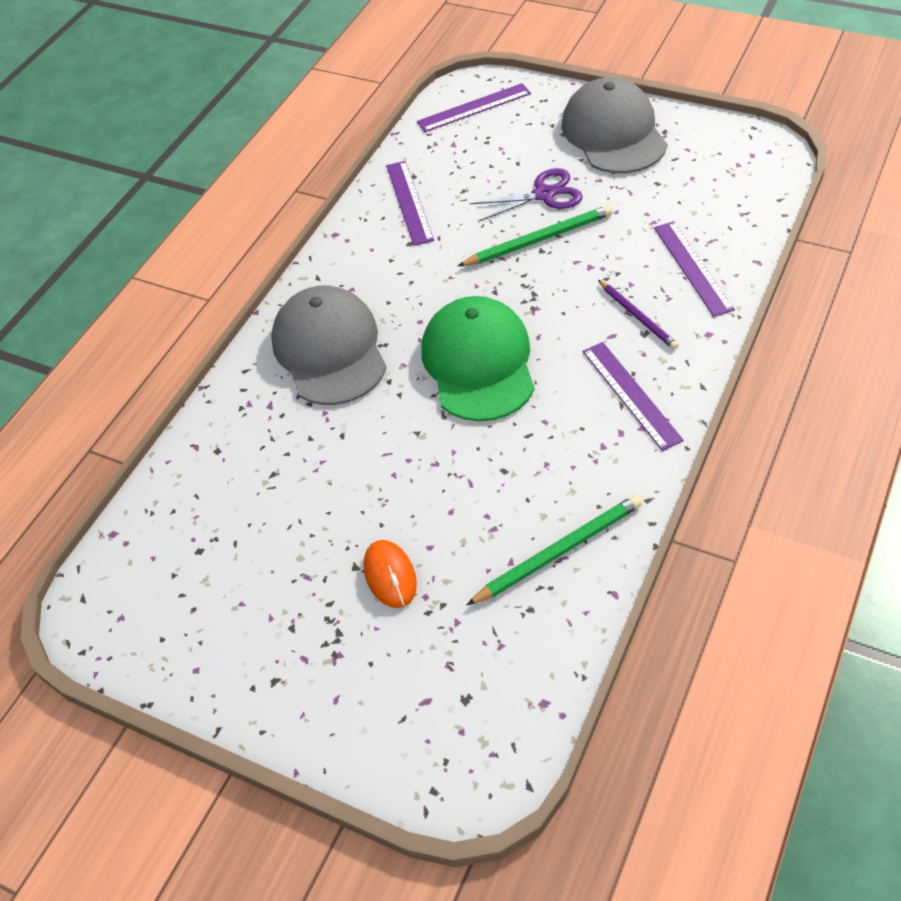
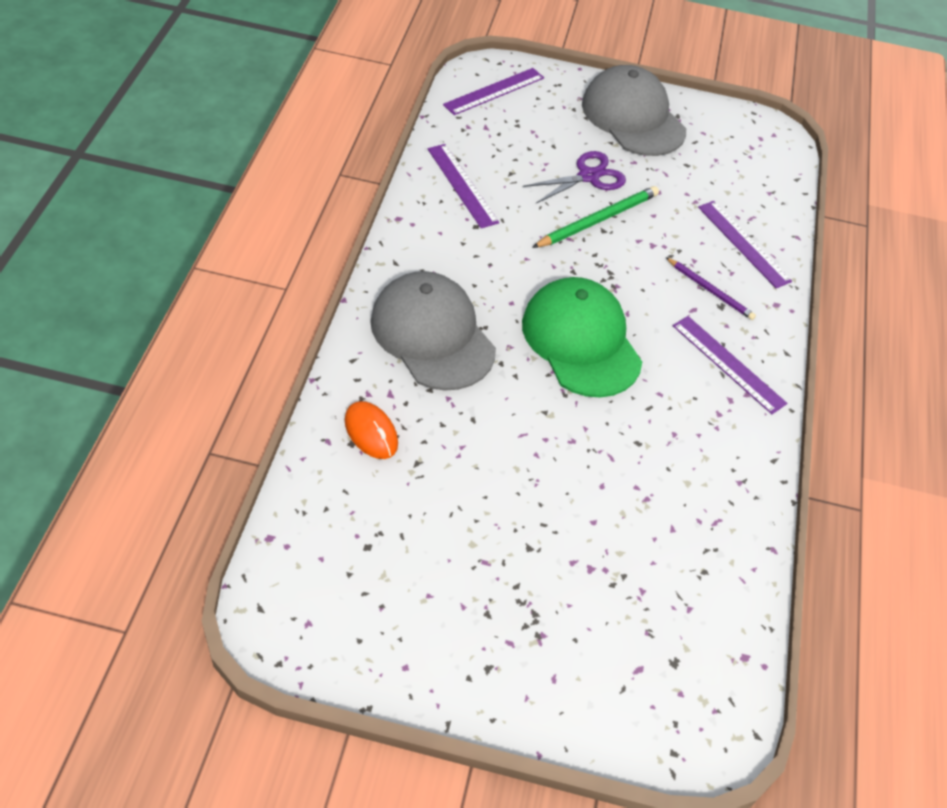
camera: 25 degrees left, 0 degrees up
(390, 575) = (565, 553): orange mouse -> orange mouse (371, 432)
(559, 551) = (712, 515): green pencil -> none

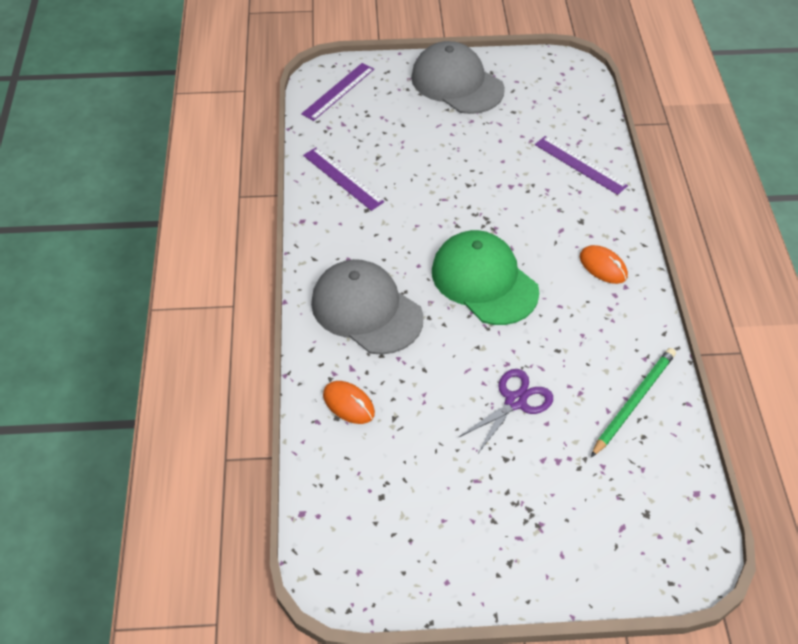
camera: 10 degrees left, 0 degrees up
(588, 176) = (440, 143): purple scissors -> purple scissors (515, 401)
(598, 220) = (461, 177): green pencil -> green pencil (634, 402)
(710, 290) = (568, 211): purple pencil -> none
(728, 364) = (603, 267): purple ruler -> orange mouse

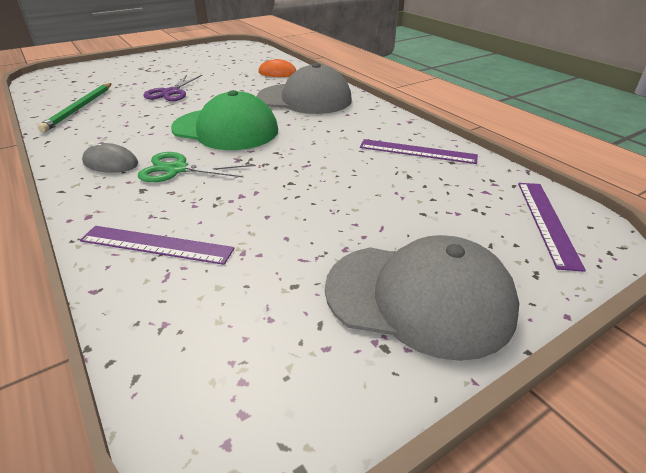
camera: 150 degrees right, 15 degrees down
(549, 235) = (177, 169): none -> green scissors
(603, 267) = (111, 163): orange mouse -> grey mouse

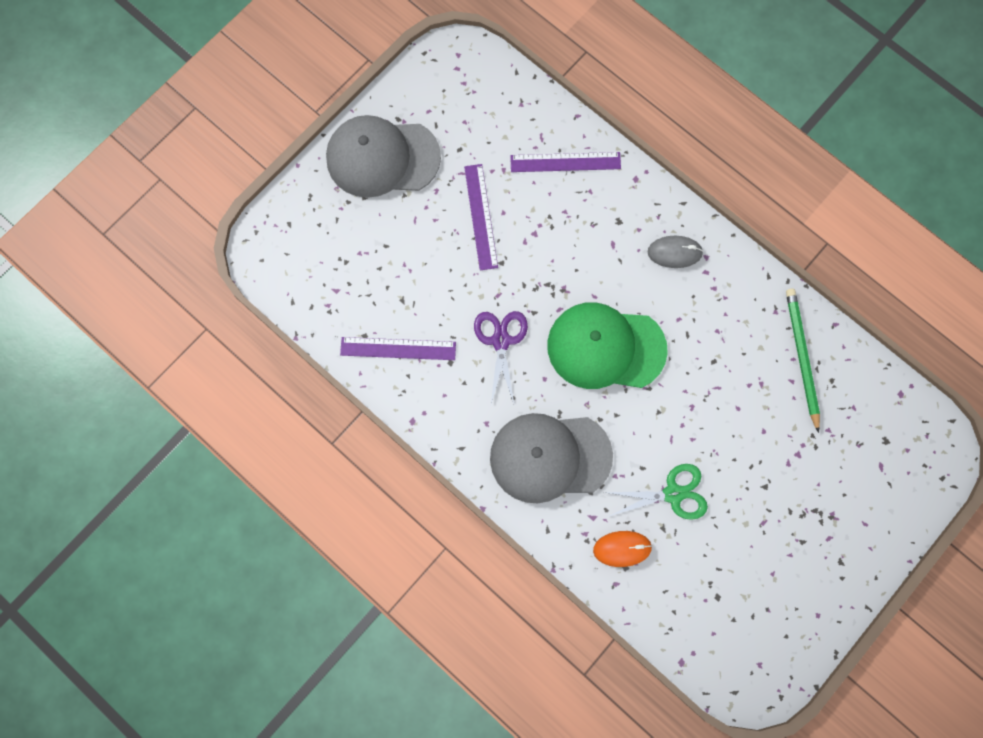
camera: 165 degrees right, 40 degrees up
(171, 92) = (728, 433): purple scissors -> purple scissors (501, 341)
(177, 169) = (609, 258): green scissors -> green scissors (673, 494)
(546, 222) = (293, 257): purple ruler -> purple ruler (481, 216)

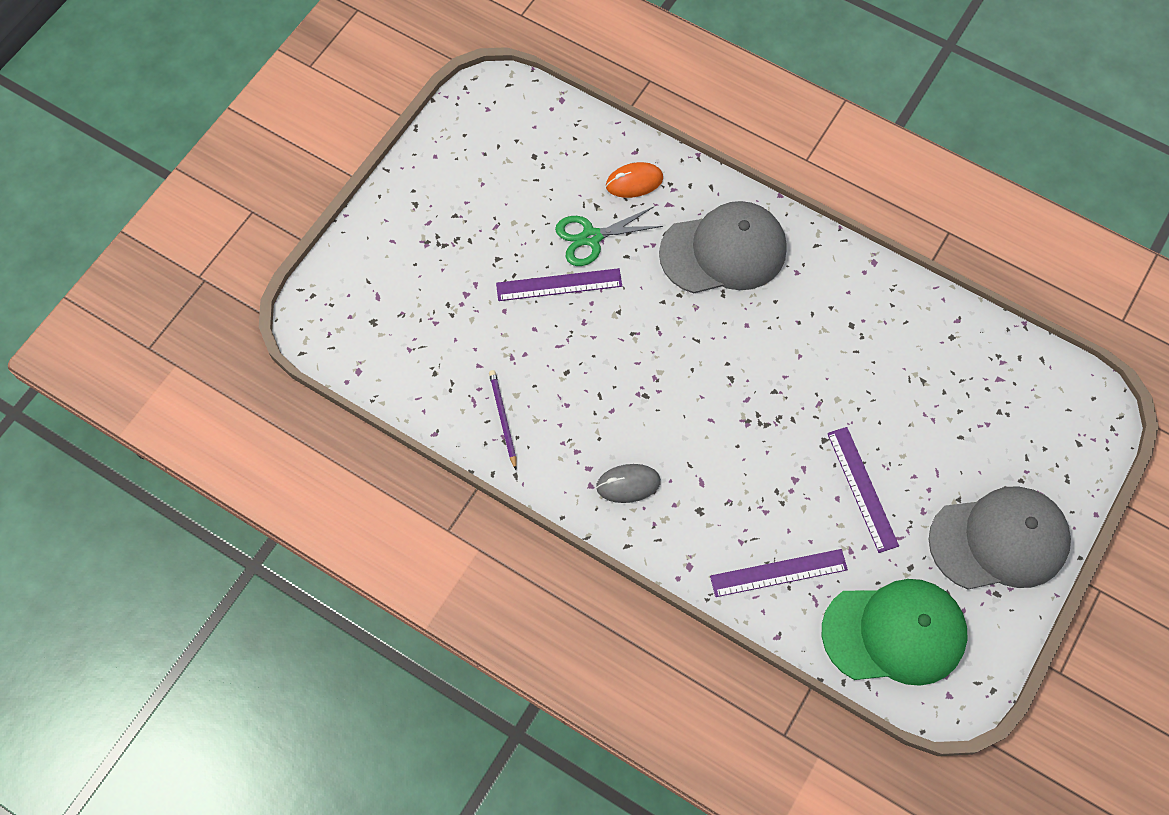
camera: 170 degrees right, 10 degrees down
(398, 348) = (911, 330): purple ruler -> purple ruler (559, 285)
(501, 341) = (803, 355): purple scissors -> none
(605, 347) = (687, 367): green cap -> green cap (894, 633)
(774, 328) = (503, 418): none -> purple pencil
(801, 357) = (470, 392): green pencil -> none

